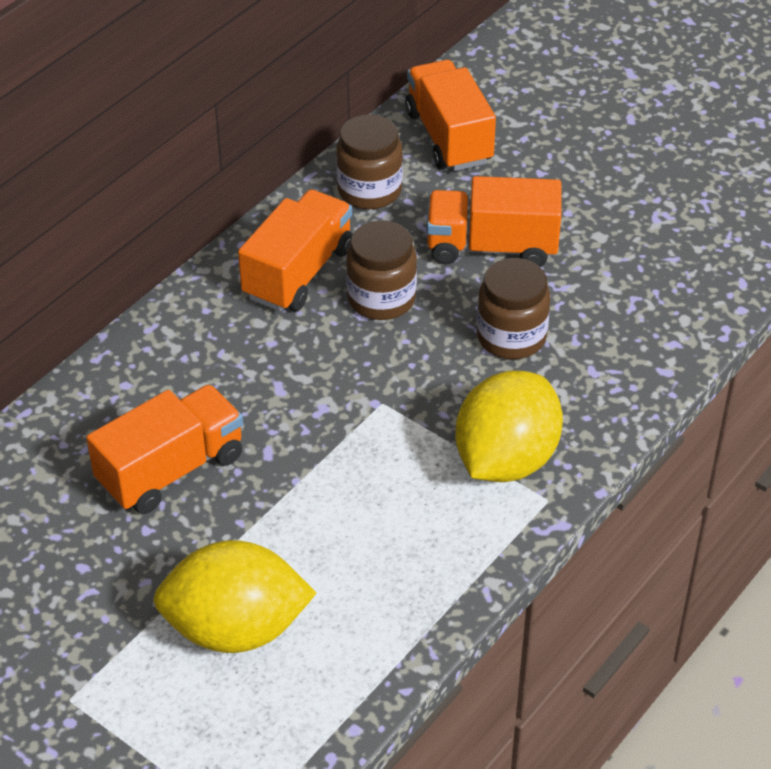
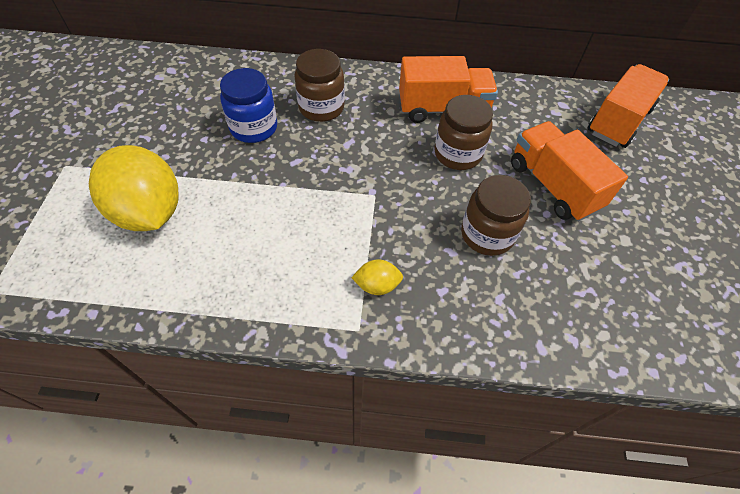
camera: 55 degrees right, 10 degrees up
(171, 470) = (254, 128): orange truck -> blue jar
(369, 190) = (536, 108): brown jar -> brown jar (321, 107)
(506, 459) = (377, 285): yellow lemon -> yellow lemon, size x0.43

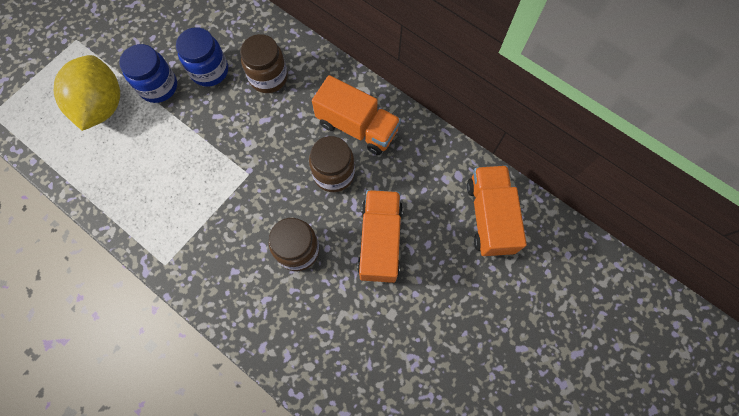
camera: 35 degrees right, 15 degrees up
(206, 165) = (158, 86): none -> blue jar
(377, 285) = (198, 242): yellow lemon -> none
(618, 121) = (489, 217): orange truck -> orange truck turned 75 degrees counterclockwise

